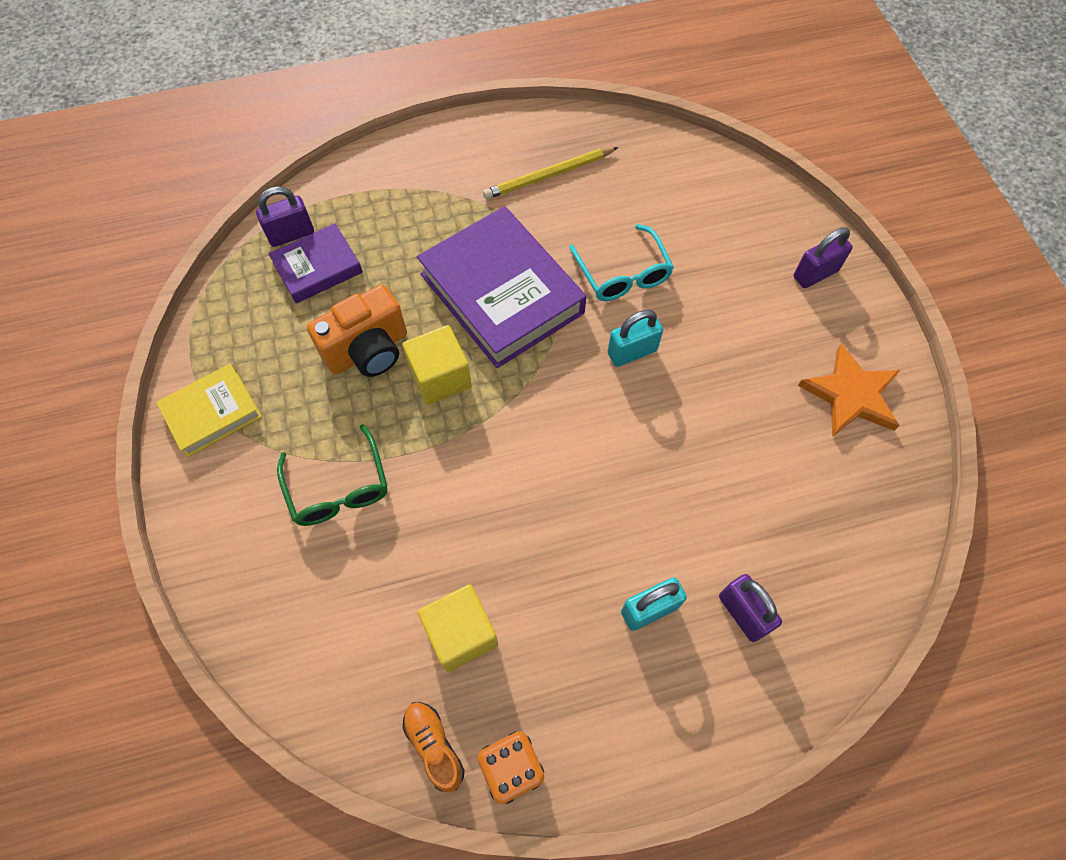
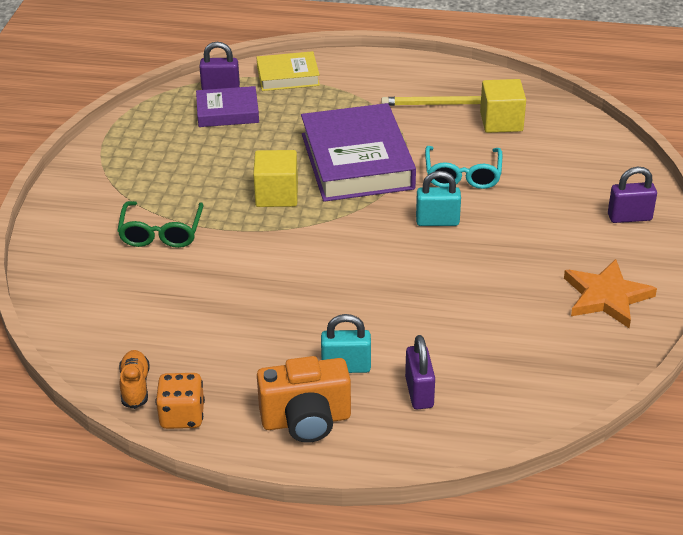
camera: 25 degrees right, 25 degrees down
(212, 413) = (101, 169): yellow book -> yellow book (288, 76)
(368, 351) = (233, 166): orange camera -> orange camera (306, 420)
(461, 633) = (195, 335): yellow cube -> yellow cube (501, 122)

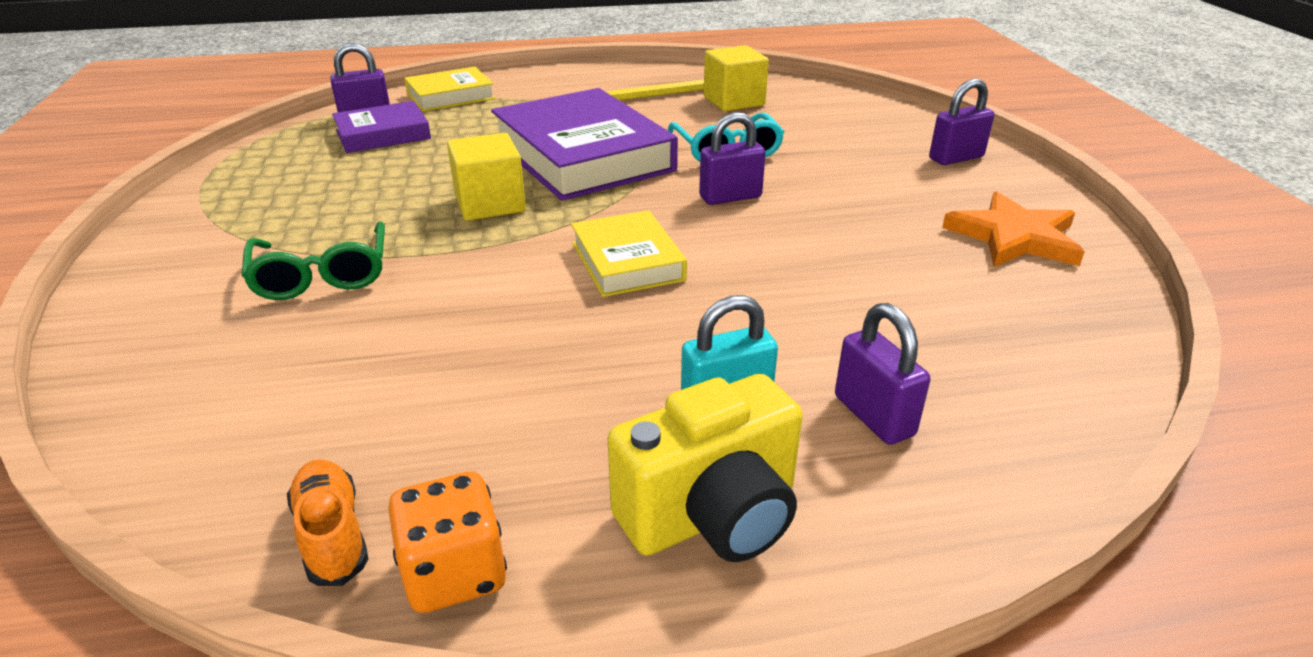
camera: 20 degrees left, 5 degrees down
(306, 420) = (712, 515): orange camera -> yellow camera
(341, 261) = (627, 261): none -> yellow book
(437, 221) = (730, 197): turquoise padlock -> purple padlock

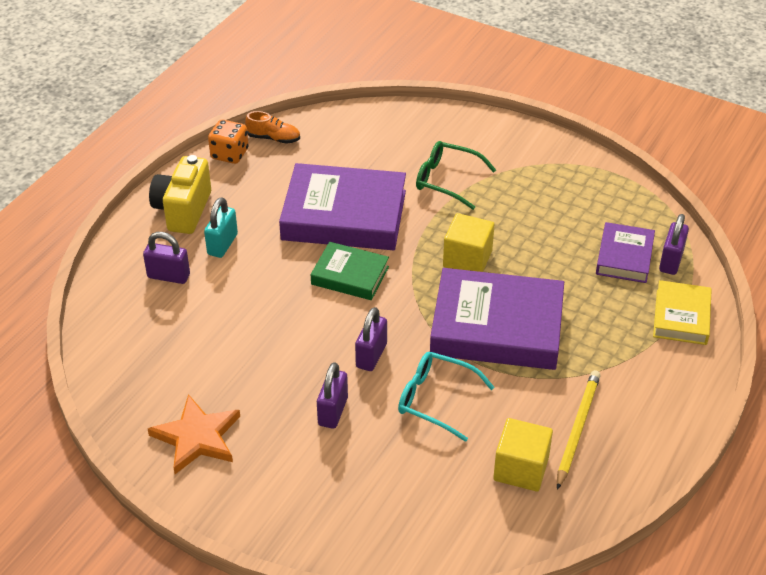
camera: 130 degrees right, 10 degrees up
(505, 322) = (344, 215): none -> purple book
(627, 261) = (350, 275): yellow book -> green book
(956, 158) = (297, 509): purple padlock -> purple padlock (333, 411)

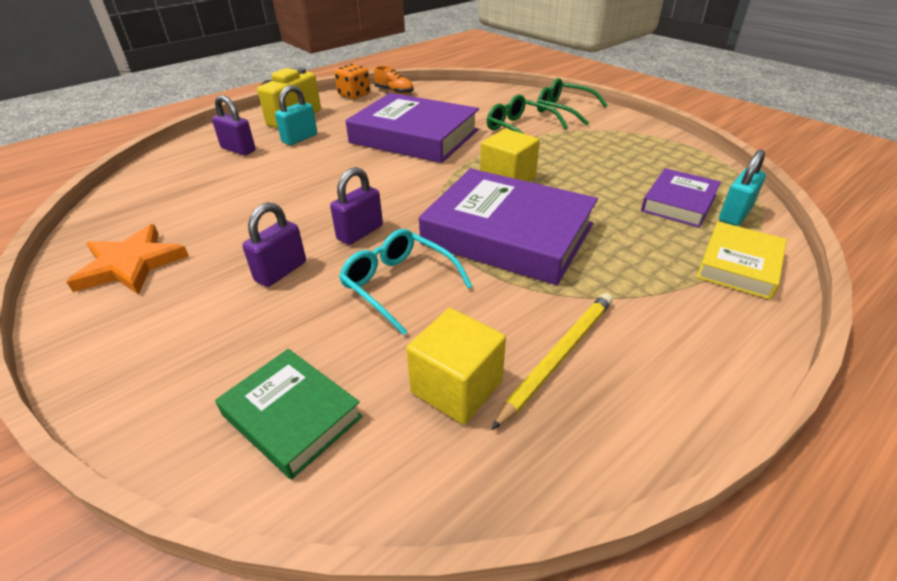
camera: 20 degrees right, 5 degrees down
(350, 275) = (388, 173): green book -> green book (292, 416)
(480, 137) = (564, 110): none -> green glasses
(671, 261) = (734, 214): purple padlock -> turquoise padlock

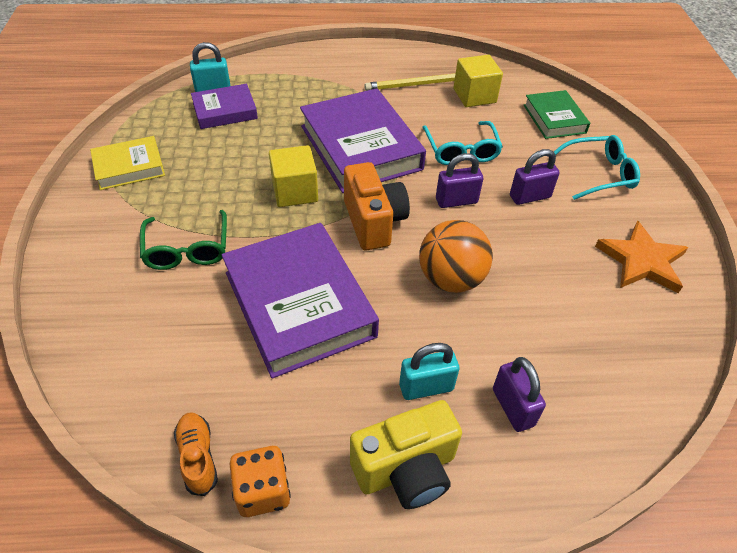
camera: 145 degrees left, 10 degrees up
(192, 344) = (598, 174): none -> turquoise glasses
(321, 182) = (450, 279): none -> orange ball
(418, 188) = (374, 222): none -> orange camera
(564, 110) = (94, 253): green glasses -> none
(739, 265) = (272, 71): yellow book -> yellow book (129, 167)

